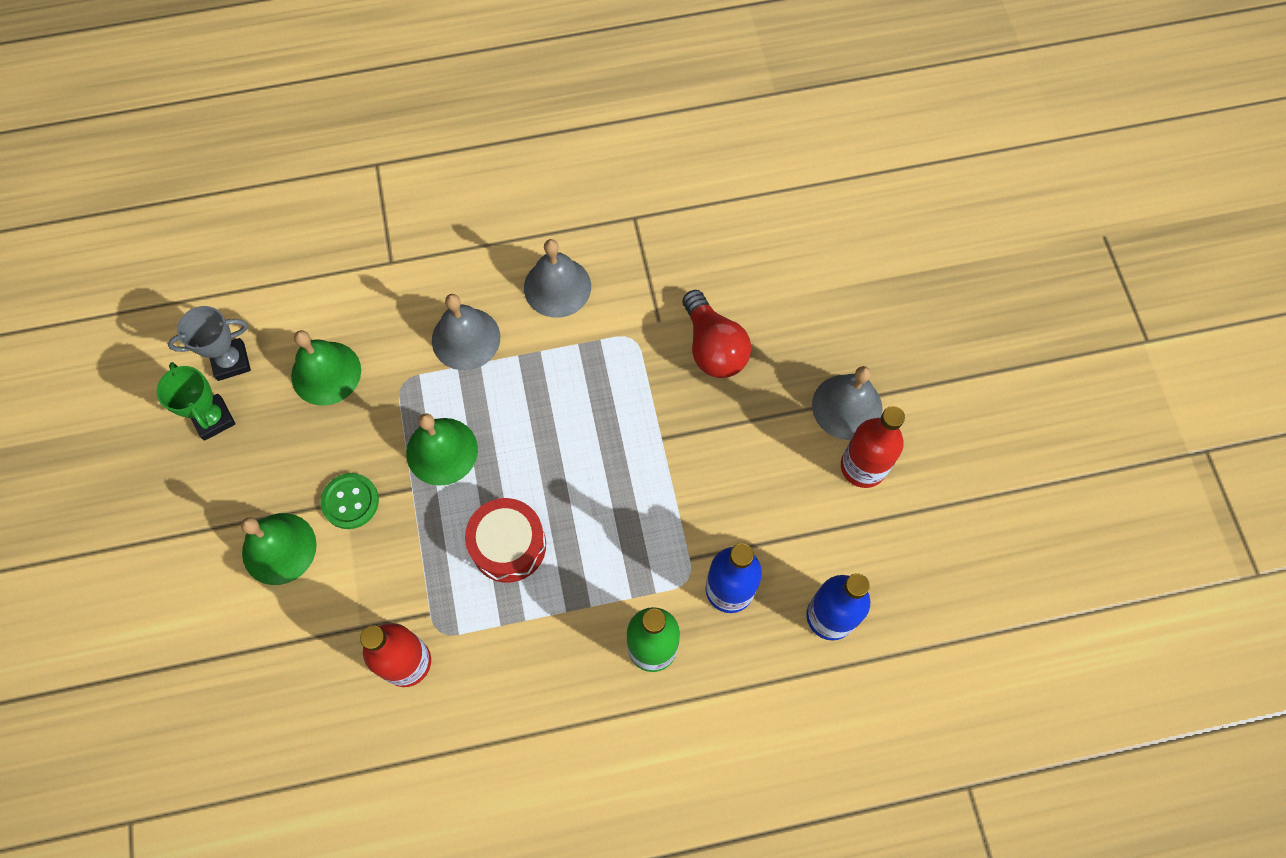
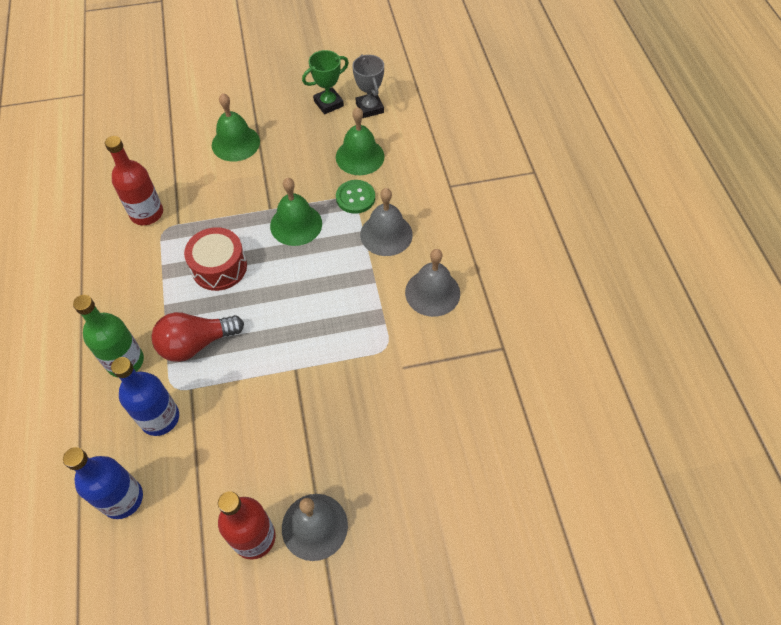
camera: 90 degrees right, 10 degrees down
(350, 501) = (263, 176): green button -> green button (355, 198)
(713, 347) = (377, 410): red light bulb -> red light bulb (196, 344)

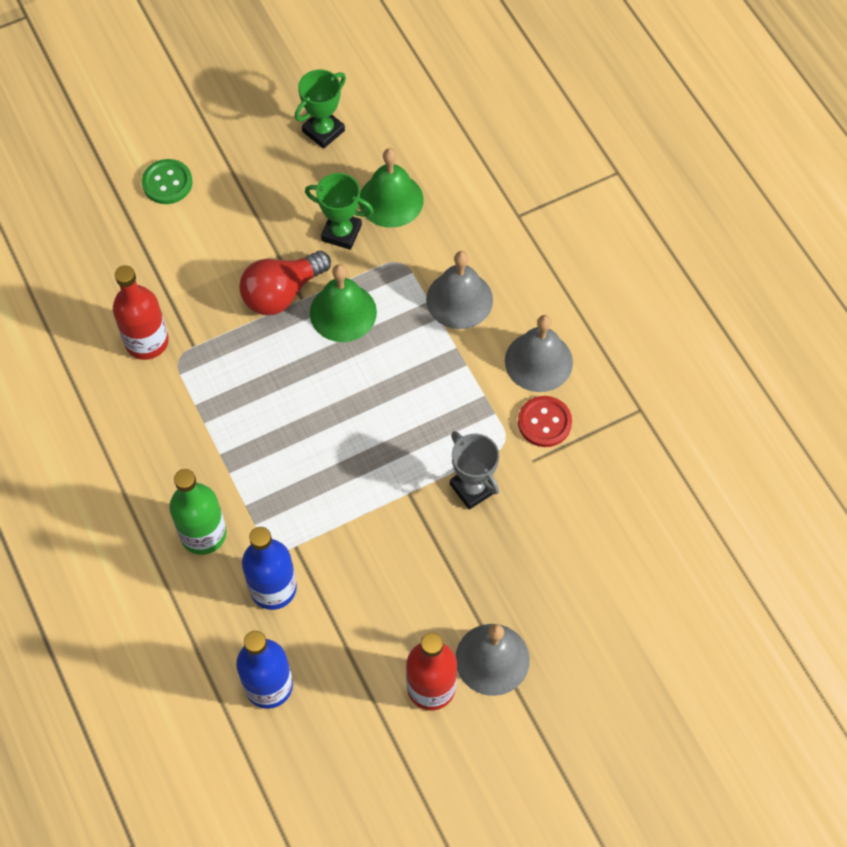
camera: 15 degrees left, 5 degrees up
(196, 344) = (279, 492): red light bulb -> red light bulb (282, 293)
(219, 267) = (269, 391): red drum -> none
(235, 143) = (222, 217): green bell -> none
(316, 170) = (341, 233): none -> green trophy
(355, 198) = (405, 259): green button -> green button (167, 183)
(369, 108) = (380, 126): grey trophy -> grey trophy (473, 488)
(422, 340) = (544, 422): none -> red button

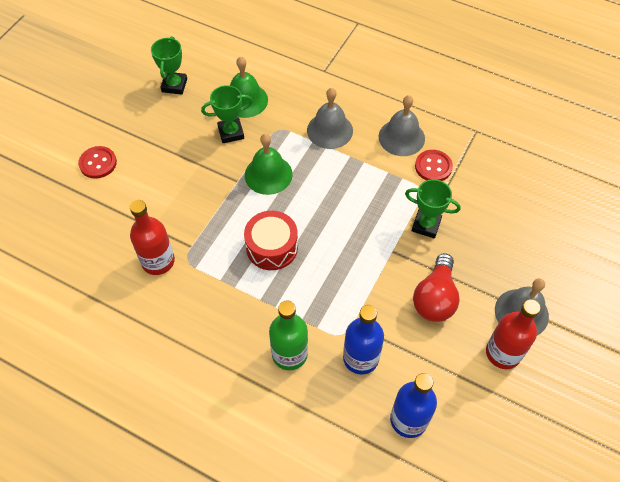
camera: 35 degrees left, 5 degrees down
(167, 183) = (98, 163): green button -> red button
(278, 403) = (272, 247): none -> red drum
(282, 293) = (222, 184): red light bulb -> red light bulb (435, 298)
(473, 488) = (426, 225): grey trophy -> green trophy

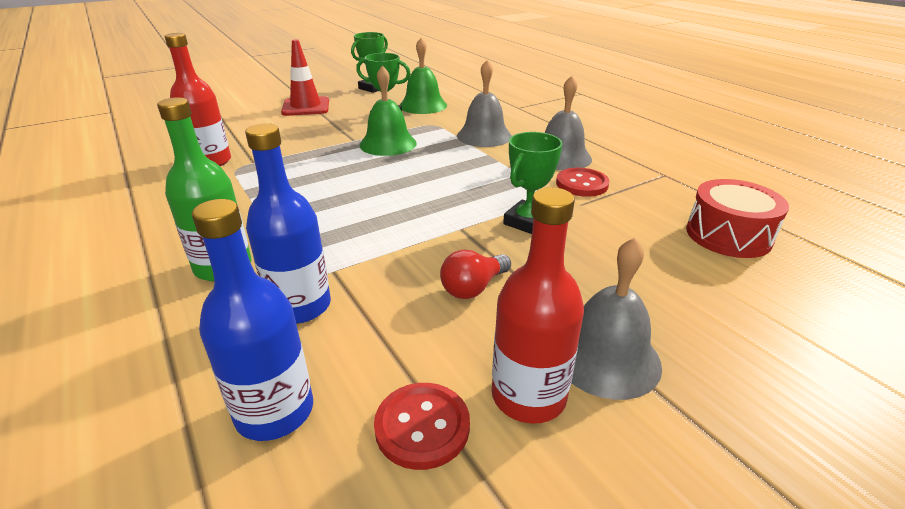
camera: 30 degrees right, 25 degrees down
(98, 163) = (255, 105): red button -> red button (422, 427)
(146, 146) = (306, 107): none -> red traffic cone
(272, 247) = (326, 185): red drum -> red drum (728, 235)
(426, 225) = (527, 222): green trophy -> green trophy turned 75 degrees clockwise
(435, 298) = (473, 288): red light bulb -> red light bulb, size x0.63

